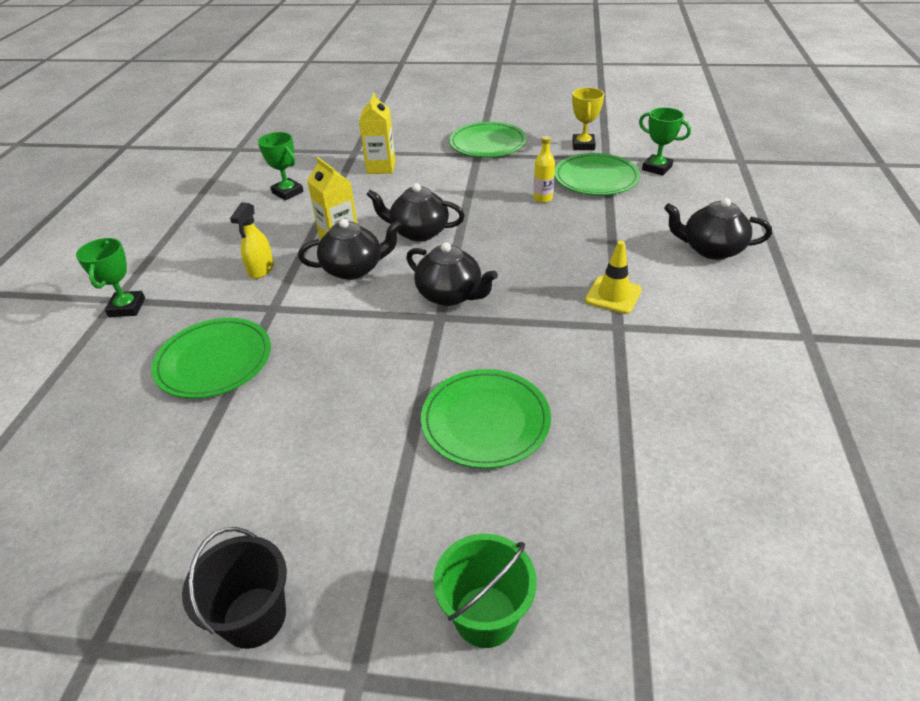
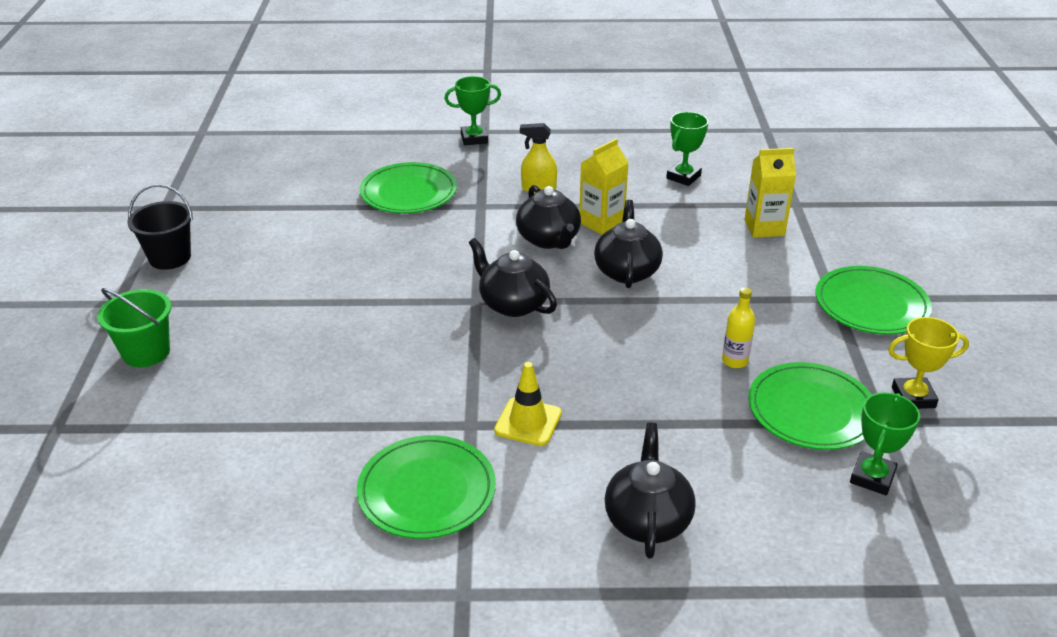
camera: 80 degrees right, 5 degrees down
(450, 295) = (513, 304): black teapot -> black teapot turned 105 degrees clockwise
(485, 421) = (332, 339): green plate -> green plate (427, 491)

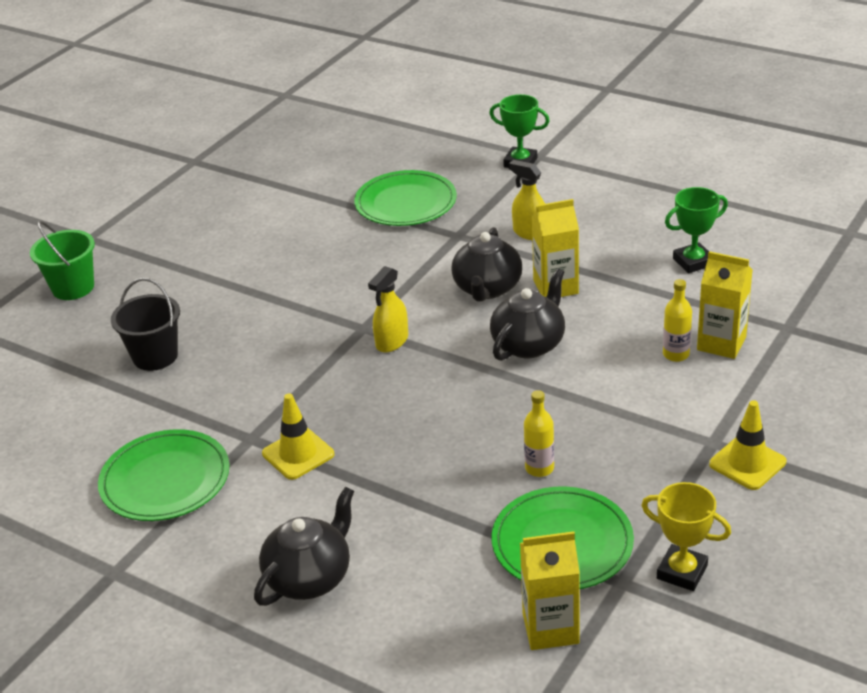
camera: 35 degrees right, 0 degrees up
(170, 258) = (159, 209): black bucket -> black bucket (155, 356)
(513, 304) = (392, 341): black teapot -> yellow spray bottle
(742, 245) = (676, 354): none -> yellow bottle
(871, 304) = (747, 463): green plate -> yellow traffic cone
(872, 477) = (550, 628): green trophy -> yellow carton

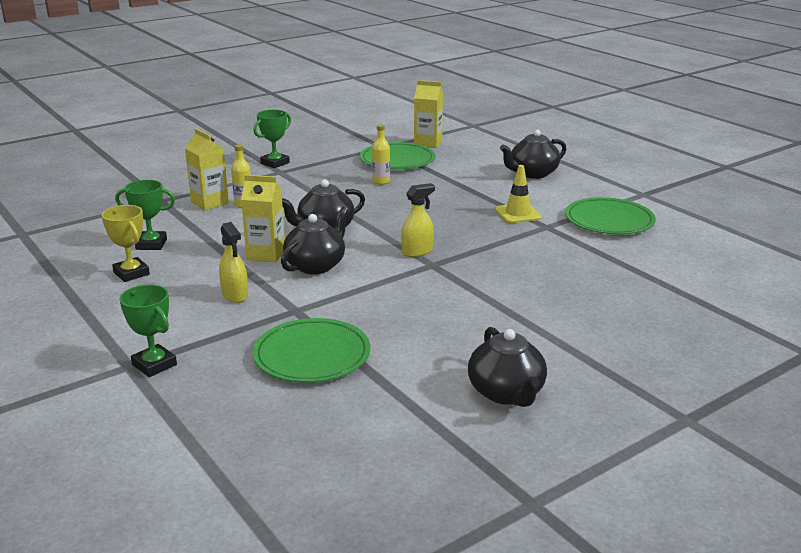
camera: 160 degrees left, 10 degrees down
(73, 288) = (697, 364): green bucket -> none
(155, 356) = (611, 286): black bucket -> none
(232, 218) = (506, 393): none -> black teapot
(682, 572) = (353, 144): yellow trophy -> yellow trophy (131, 273)
(747, 463) = (275, 163): yellow traffic cone -> green trophy

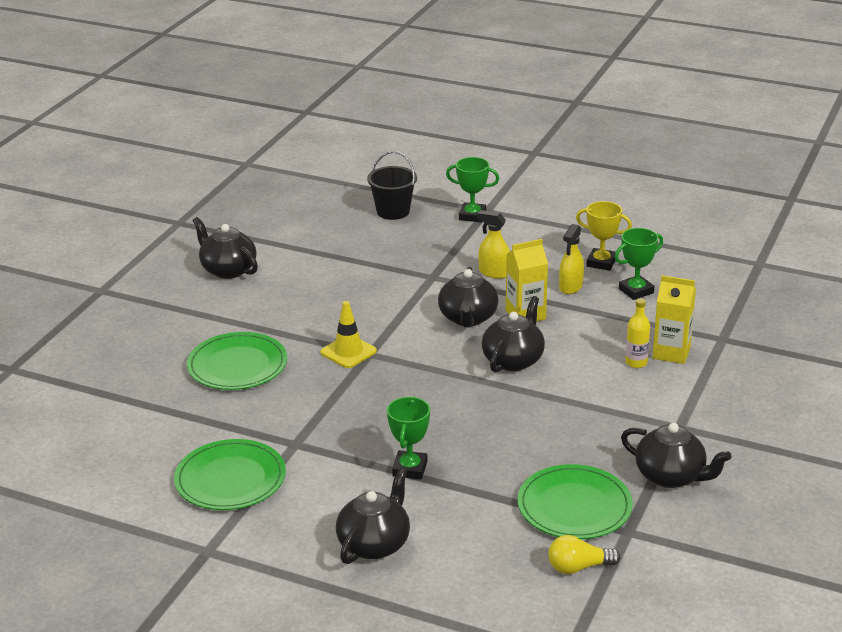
camera: 150 degrees right, 5 degrees up
(229, 406) = (393, 211): none -> black bucket
(275, 163) = (709, 440): green trophy -> green trophy (410, 468)
(312, 355) = (380, 252): green plate -> green plate (237, 365)
(324, 157) = (671, 476): none -> black teapot
(381, 181) = (543, 453): yellow bottle -> none
(417, 252) = (396, 363): yellow spray bottle -> yellow spray bottle (570, 287)
(428, 143) = (578, 567): yellow carton -> yellow light bulb
(518, 214) = (339, 453): yellow traffic cone -> yellow traffic cone (348, 352)

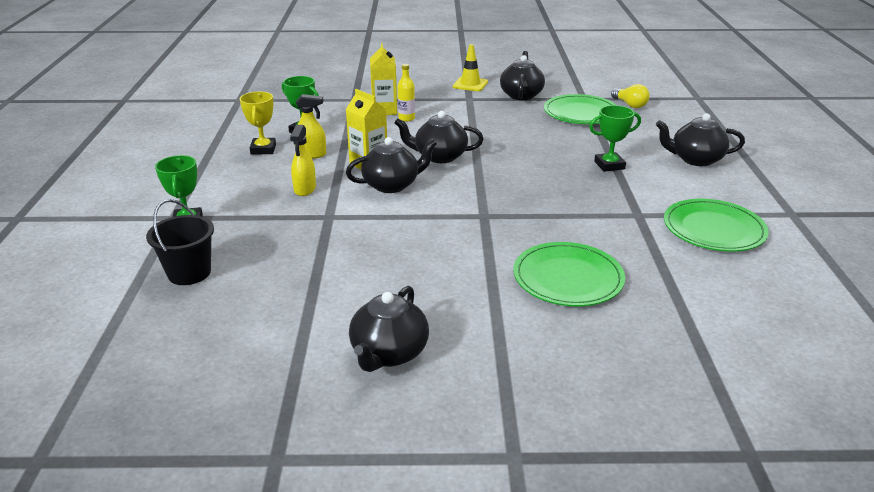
camera: 115 degrees left, 0 degrees up
(348, 352) = (490, 226): yellow traffic cone -> yellow traffic cone (470, 84)

